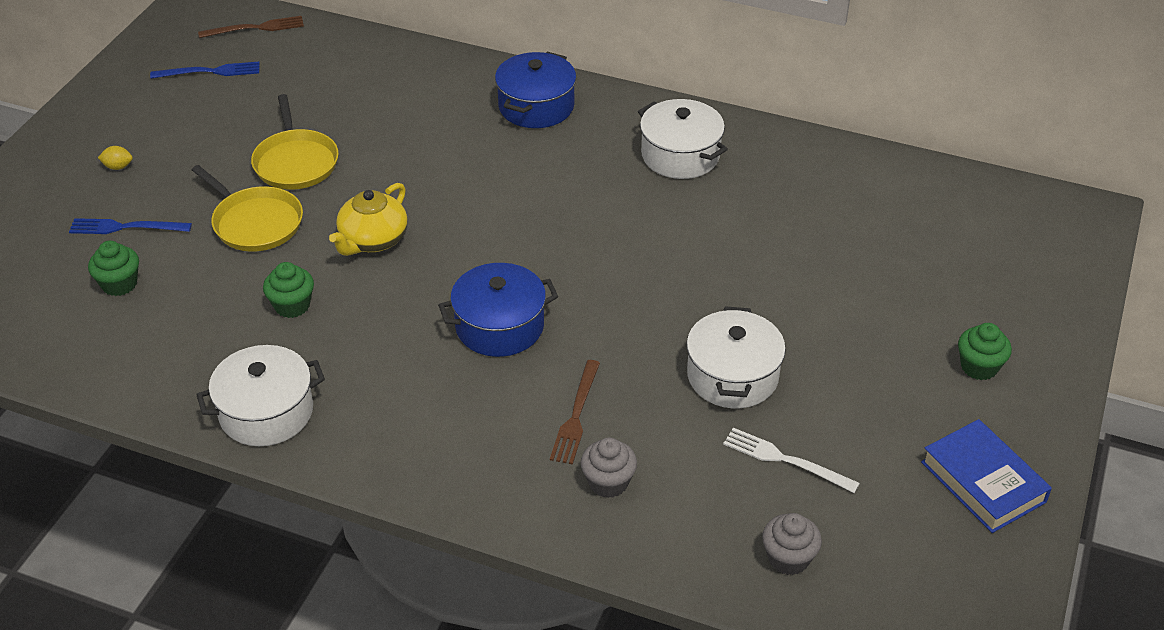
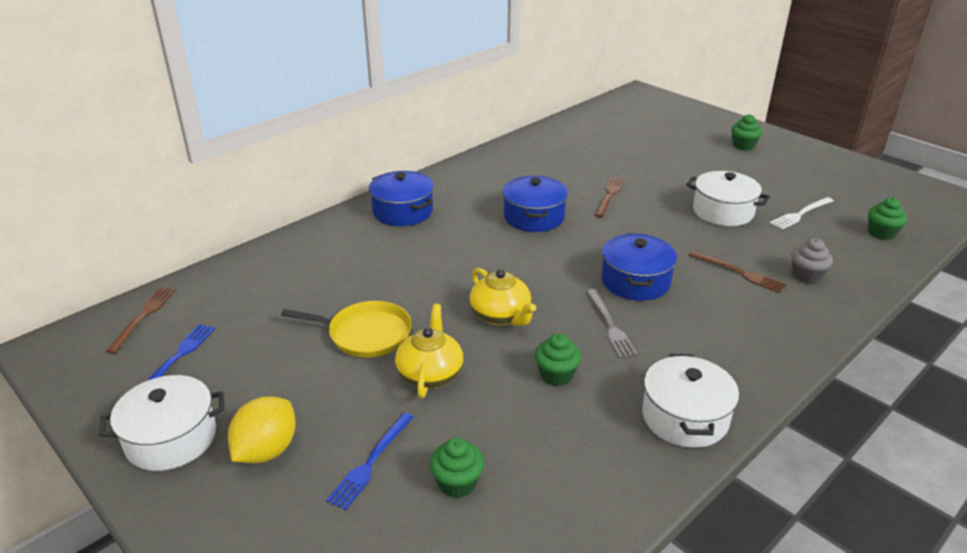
camera: 65 degrees left, 10 degrees down
(118, 167) = (266, 450): yellow lemon -> yellow lemon, size x2.22
(255, 222) = (430, 374): yellow pan -> yellow teapot
(398, 324) = (609, 325): none -> grey fork
(594, 208) = (534, 217): none -> blue pot
(680, 155) = (503, 176): white pot -> white pot (171, 438)
(699, 259) = (609, 195): none -> brown fork
(788, 558) = (881, 233): grey cupcake -> green cupcake
(983, 482) = (830, 167): blue book -> none

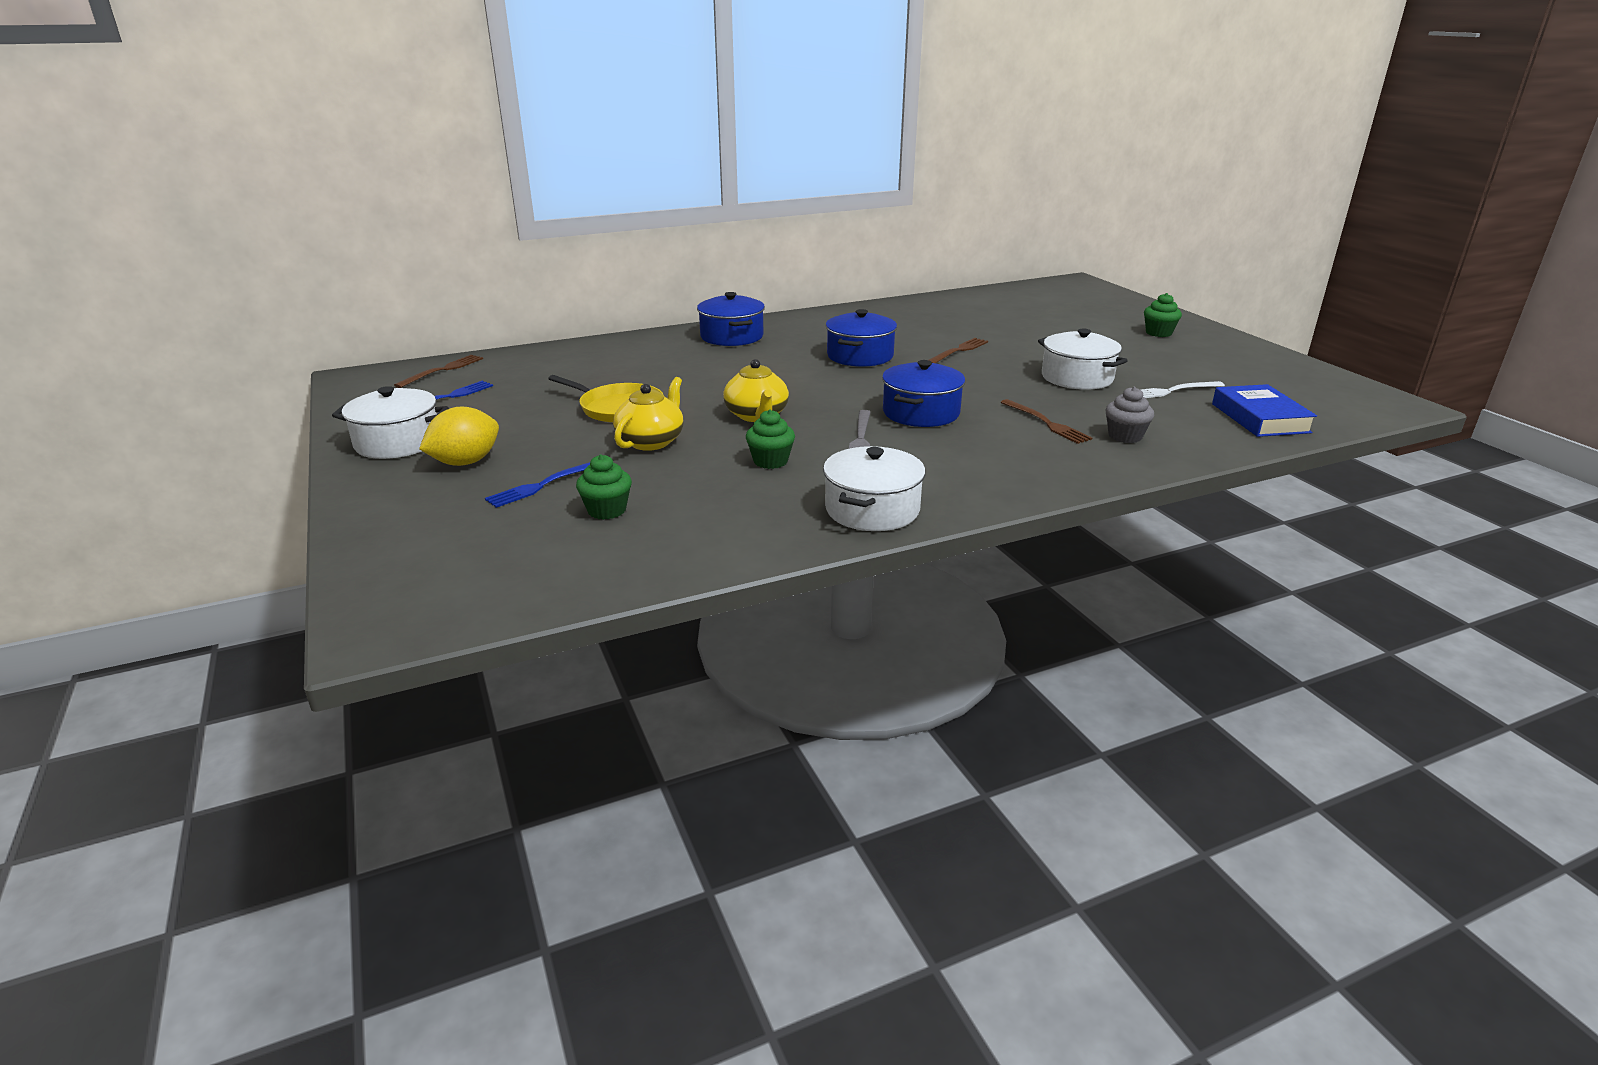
camera: 20 degrees right, 5 degrees down
(881, 233) = (1260, 418): green cupcake -> blue book

